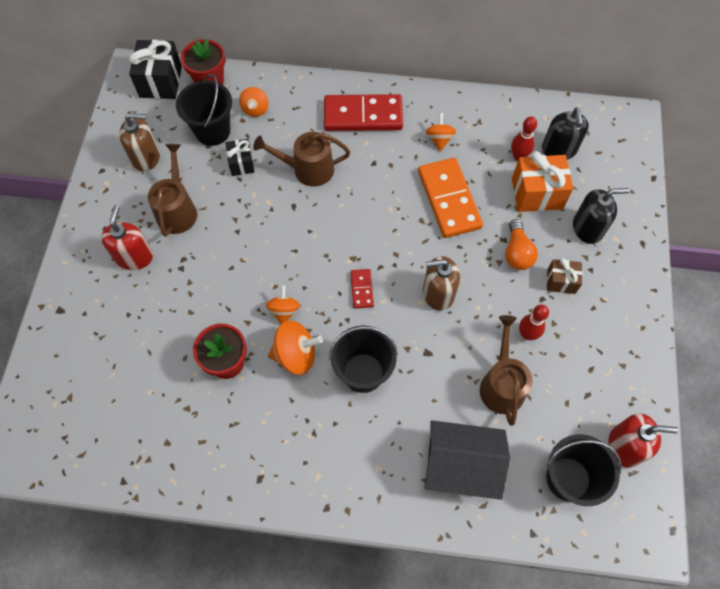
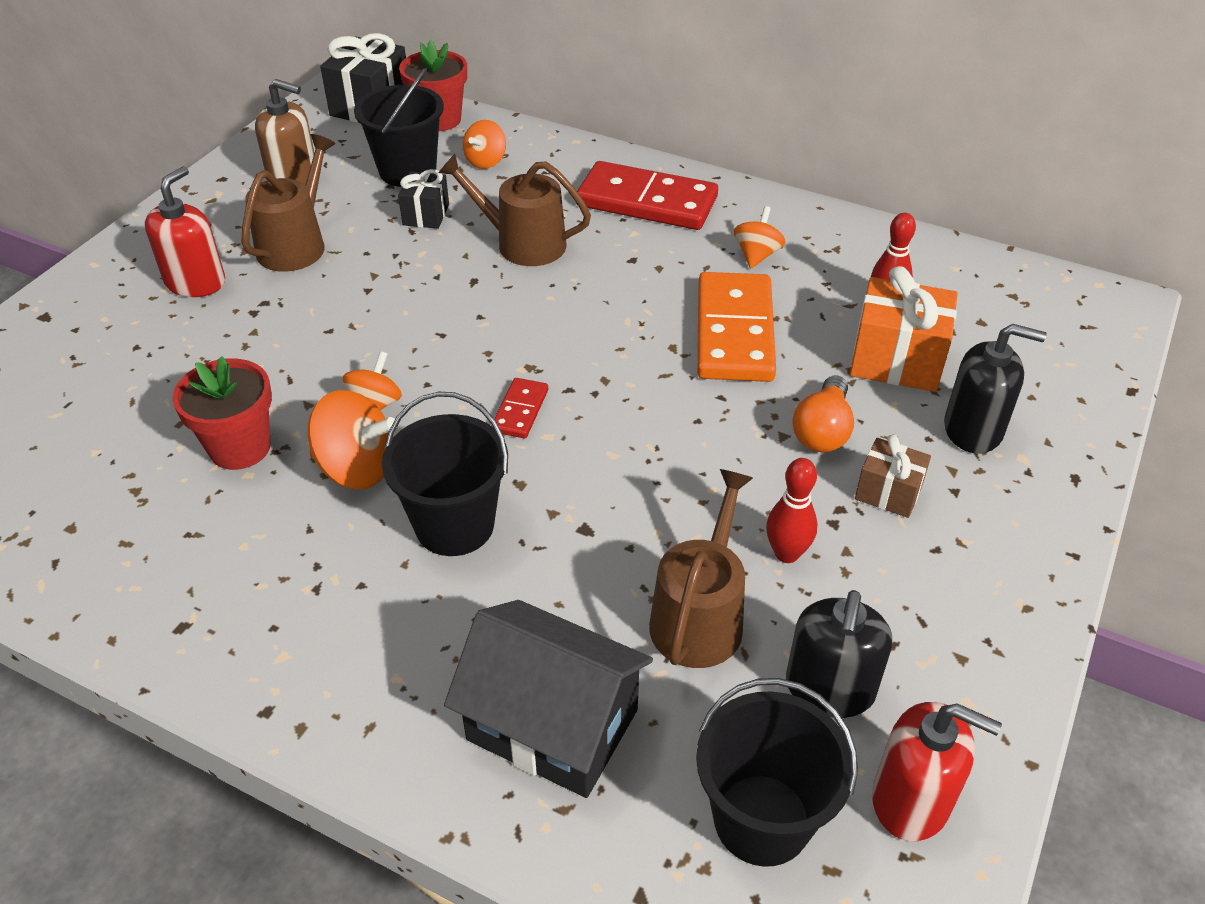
camera: 20 degrees right, 20 degrees down
(438, 293) = (649, 450): brown soap dispenser -> none
(559, 149) = (963, 313): black soap dispenser -> black soap dispenser (829, 689)

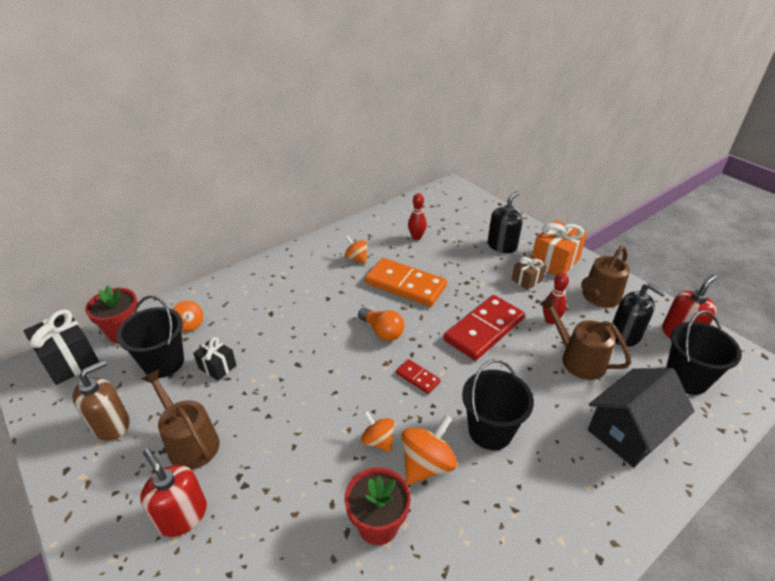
camera: 65 degrees left, 5 degrees down
(523, 243) = (281, 333): brown watering can -> brown watering can (599, 297)
(647, 201) = (285, 277): red domino -> red domino (484, 329)
(822, 430) = (483, 283): orange light bulb -> orange light bulb (382, 331)
(896, 360) = (452, 248): orange gift -> orange gift (554, 261)

